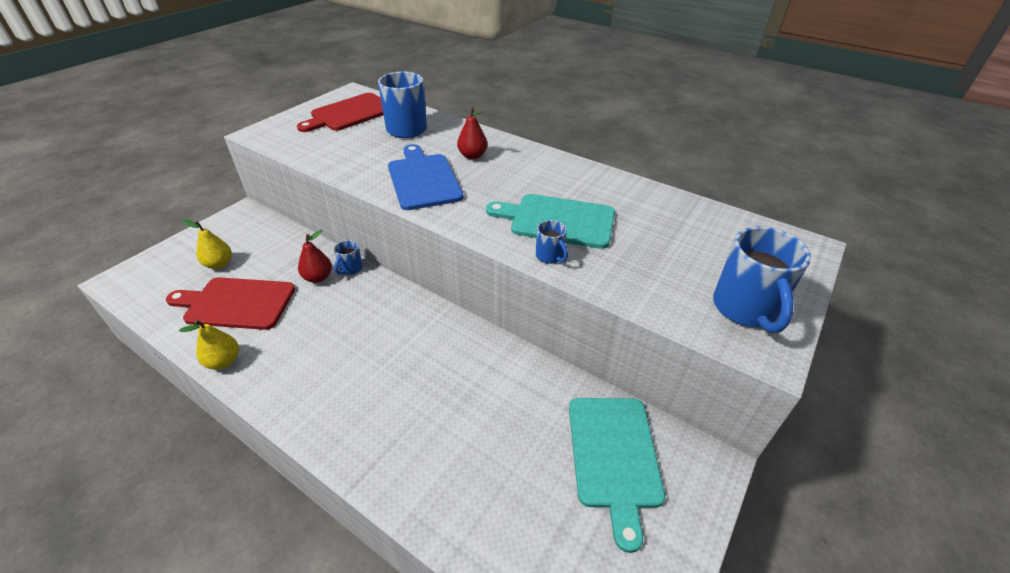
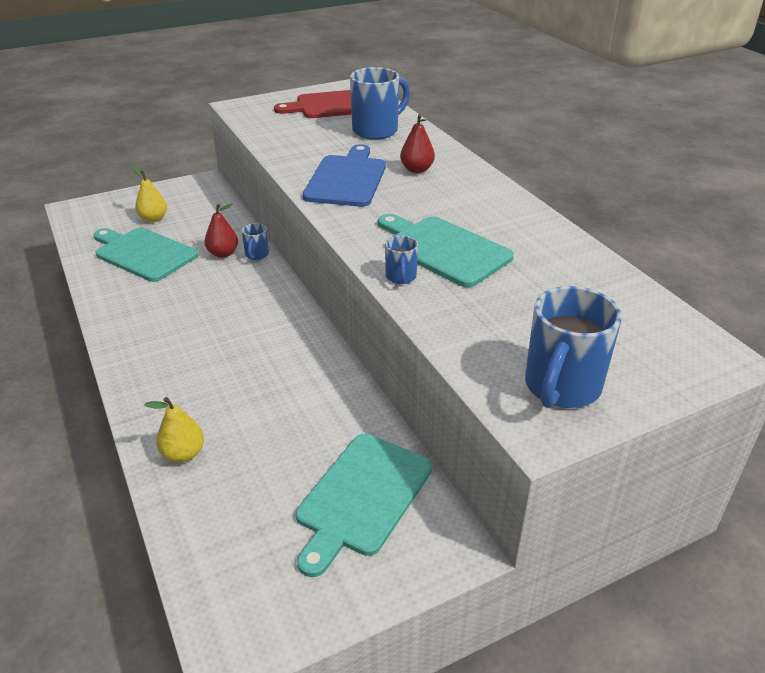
camera: 30 degrees right, 5 degrees down
(224, 361) = (101, 294): yellow pear -> yellow pear (183, 454)
(236, 303) = (143, 253): red cutting board -> turquoise cutting board
(350, 269) = (256, 255): blue mug -> blue mug turned 45 degrees counterclockwise

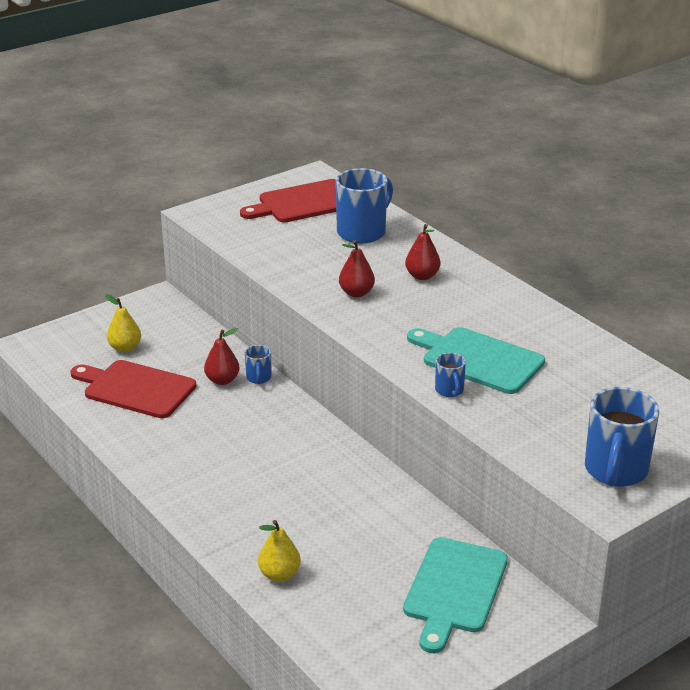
camera: 10 degrees left, 5 degrees down
(143, 253) = (136, 388): turquoise cutting board -> red cutting board
(347, 179) = (356, 293): blue cutting board -> red pear

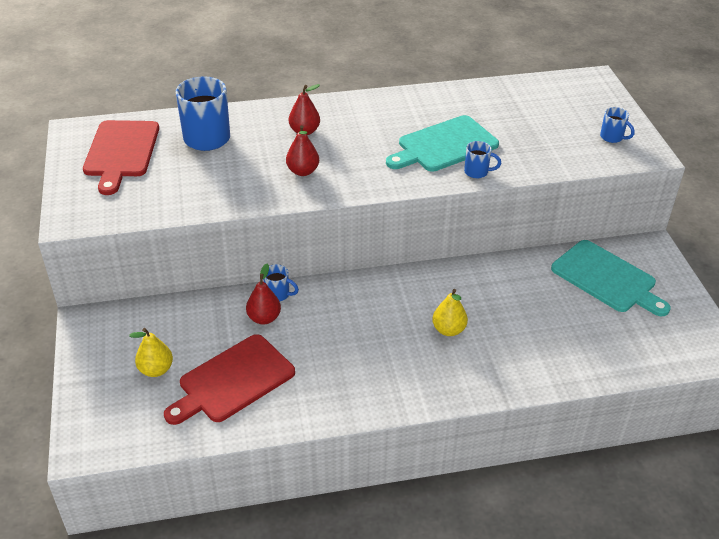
camera: 65 degrees left, 10 degrees up
(279, 574) = (552, 364): yellow pear -> yellow pear (448, 330)
(615, 471) = (612, 137): blue mug -> blue mug, size x0.49

